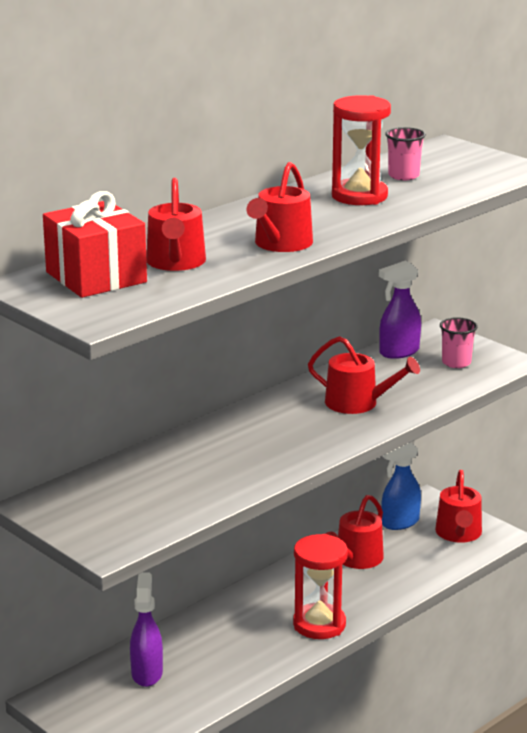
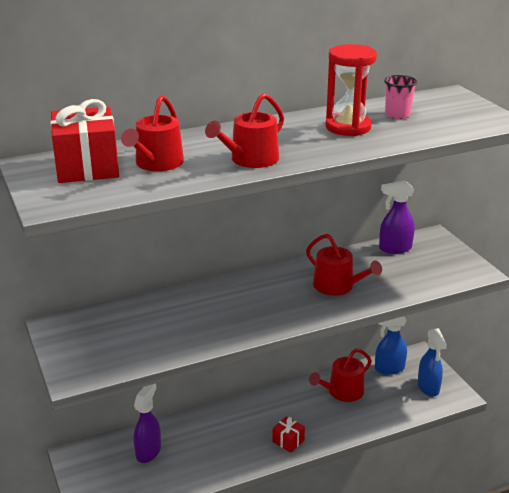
camera: 20 degrees right, 5 degrees up
(319, 624) = (288, 441): red hourglass -> red gift
(456, 363) = (434, 265): pink cup -> none
(458, 534) = (428, 388): red watering can -> blue spray bottle

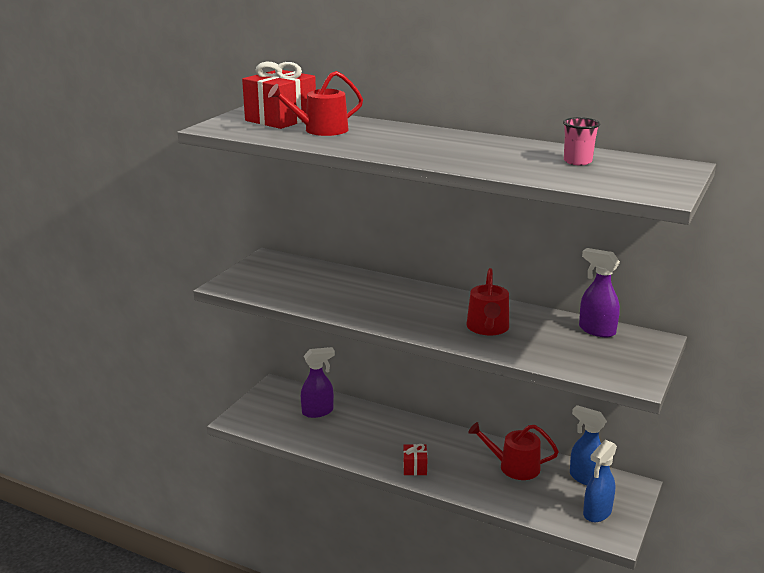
camera: 50 degrees right, 5 degrees down
(250, 160) = (380, 147): red watering can -> none
(348, 127) = (509, 155): red hourglass -> none

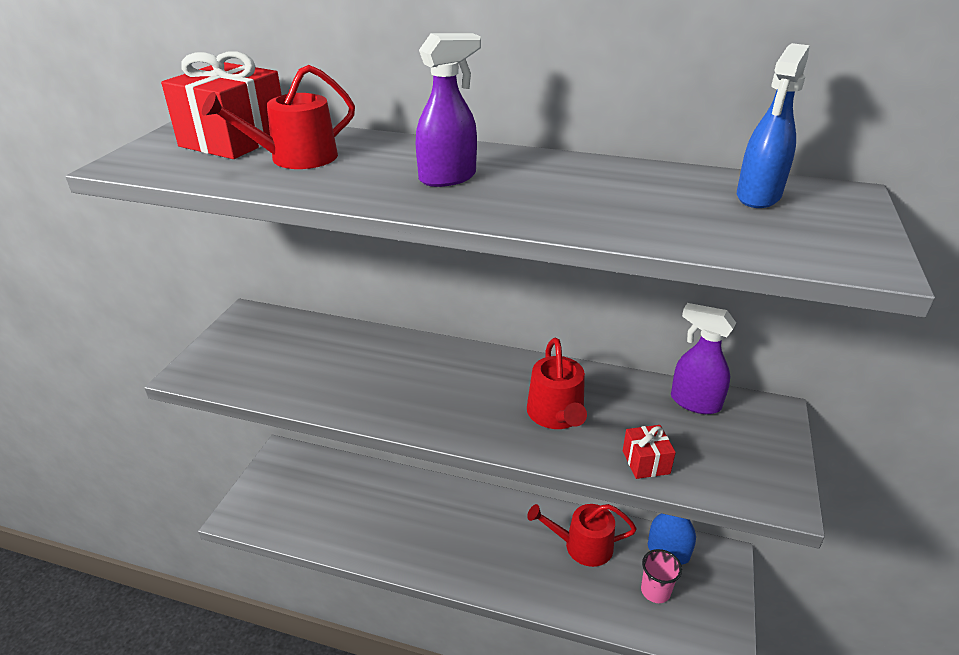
camera: 10 degrees left, 10 degrees up
(318, 412) = (336, 489): purple spray bottle -> purple spray bottle (448, 178)
(415, 467) = (465, 565): red gift -> red gift (645, 462)
(577, 161) = (696, 196): pink cup -> pink cup (655, 591)
(597, 513) = (693, 608): blue spray bottle -> blue spray bottle (758, 197)

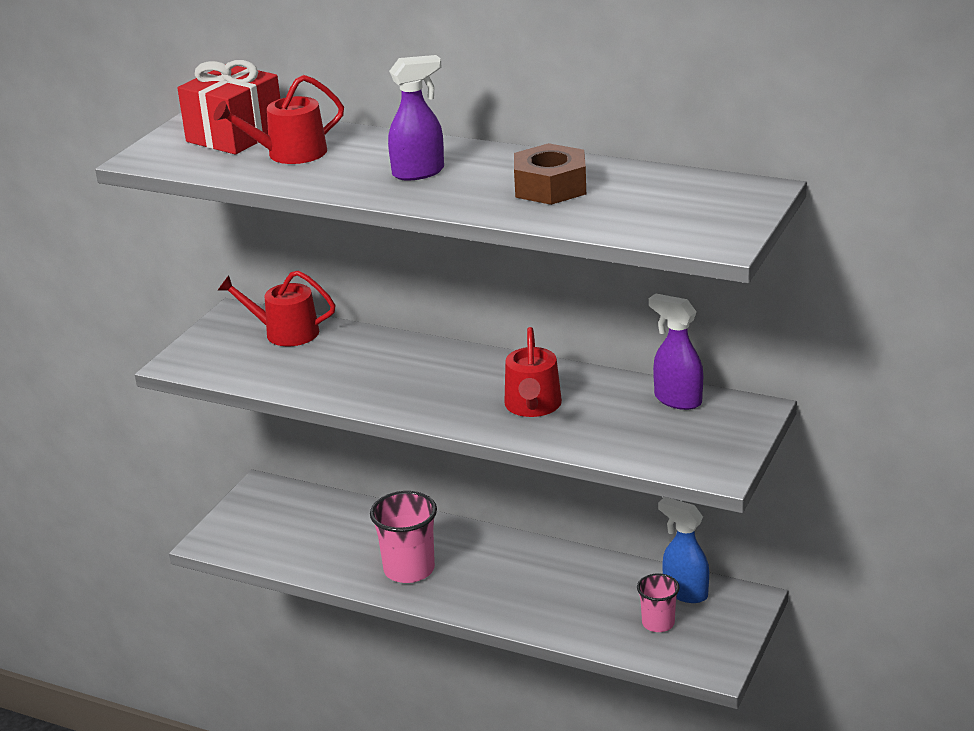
camera: 10 degrees right, 5 degrees down
(420, 539) = (409, 569): none -> pink cup
(582, 546) = (589, 583): red watering can -> red watering can (285, 332)
(607, 193) = (550, 187): none -> brown nut
(645, 462) = (604, 443): red gift -> none
(758, 197) = (679, 191): blue spray bottle -> none

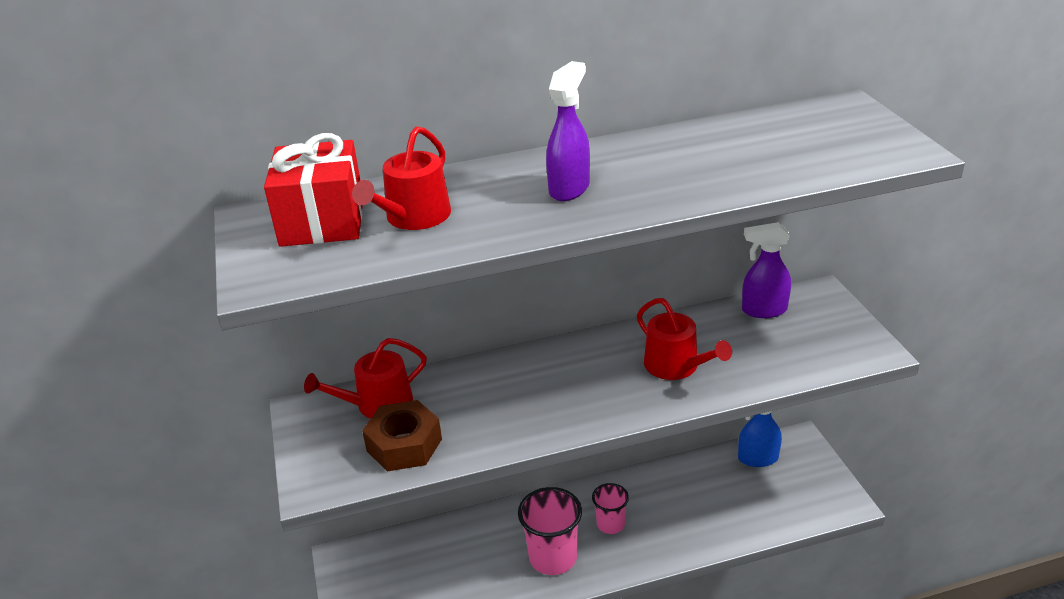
camera: 40 degrees left, 5 degrees up
(550, 187) = (701, 159): brown nut -> brown nut (404, 445)
(658, 623) = (771, 492): pink cup -> pink cup (610, 524)

